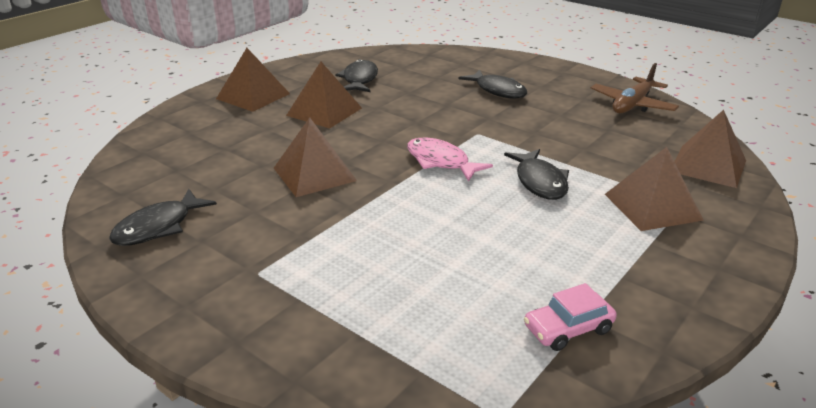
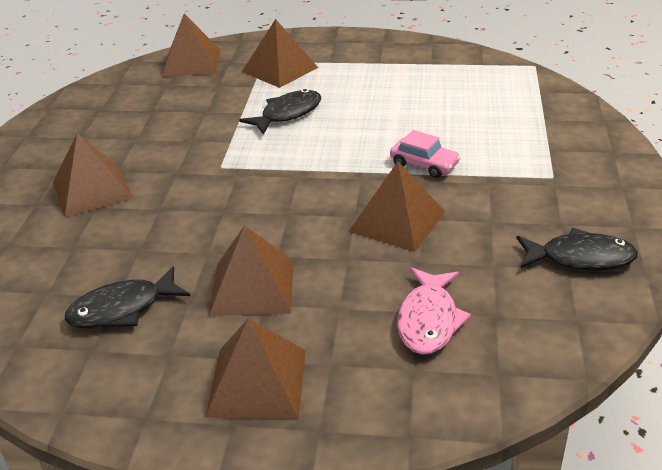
camera: 120 degrees left, 5 degrees up
(441, 162) = (300, 166): pink fish -> pink fish (428, 320)
(498, 90) = (92, 190): black fish -> brown pyramid
(568, 329) = (448, 66): pink car -> pink car (424, 164)
(632, 105) = (82, 111): brown plane -> none

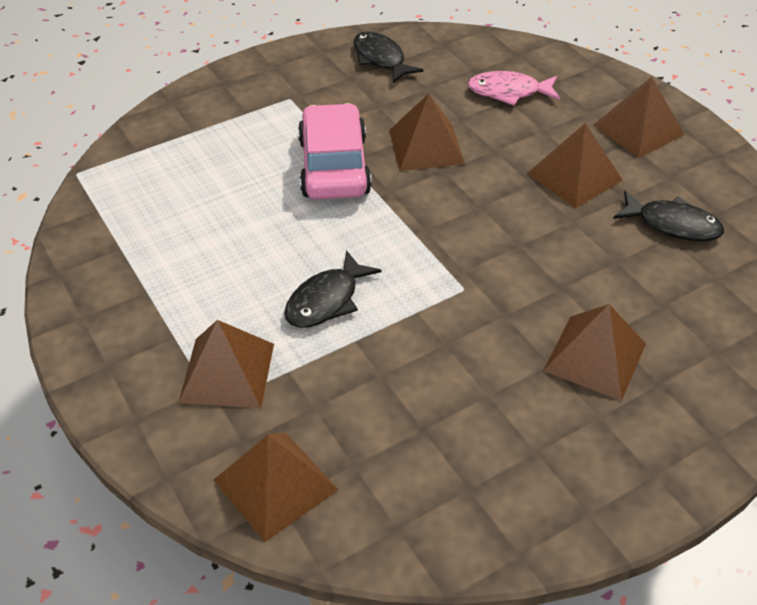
camera: 130 degrees left, 10 degrees up
(287, 114) = (326, 300): black fish -> black fish turned 60 degrees counterclockwise
(424, 164) = (334, 166): pink car -> pink car, size x1.92
(428, 320) = (509, 92): pink fish -> pink fish turned 150 degrees counterclockwise

